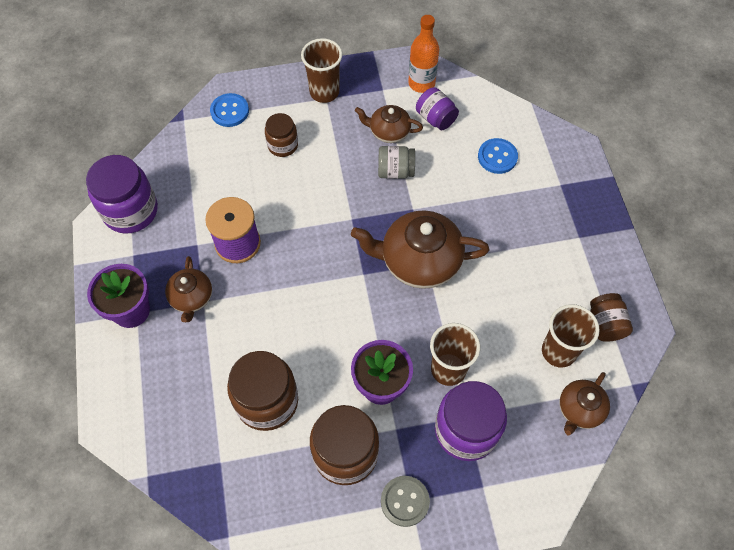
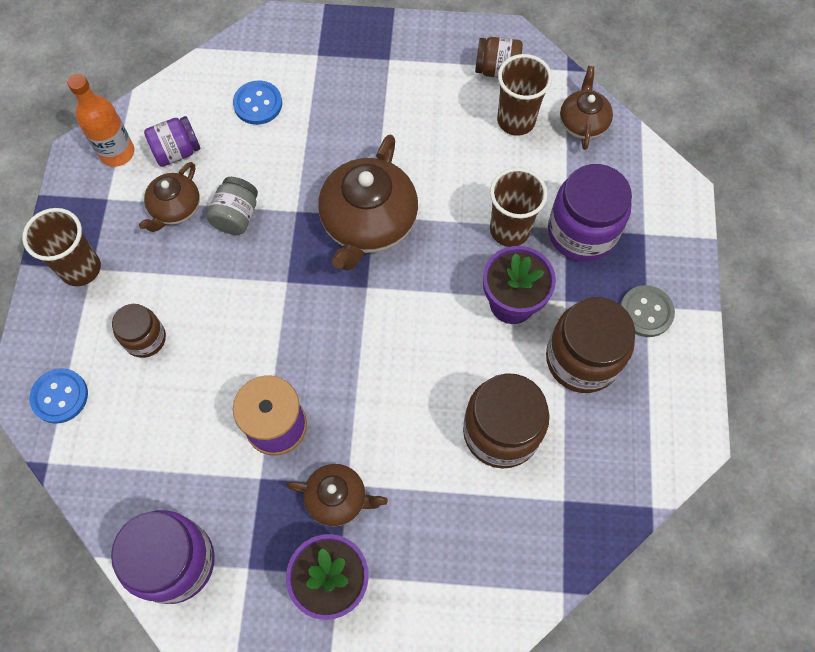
camera: 75 degrees left, 5 degrees up
(579, 409) = (583, 123): brown teapot -> brown teapot turned 135 degrees counterclockwise

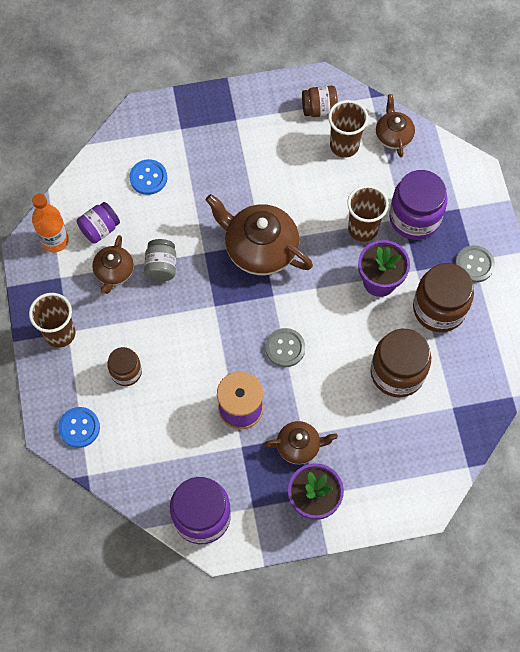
camera: 15 degrees left, 0 degrees up
(360, 360) = (285, 348): none -> grey button
(368, 223) = (260, 248): brown teapot -> brown teapot turned 120 degrees clockwise

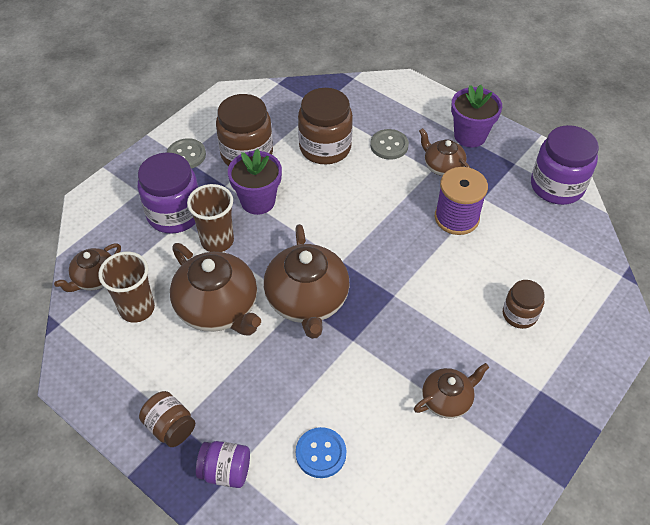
camera: 130 degrees left, 15 degrees down
(55, 240) = (473, 484): orange bottle -> none
(60, 333) = (549, 395): brown cup -> none
(79, 428) = (599, 311): blue button -> none
(100, 229) = (419, 451): purple jar -> purple jar (225, 471)
(161, 266) = (401, 364): grey jar -> none
(285, 348) = (378, 223): grey button -> grey button (389, 145)
(302, 192) = (218, 308): none -> brown teapot
(319, 109) = (108, 357): brown jar -> brown jar (170, 427)

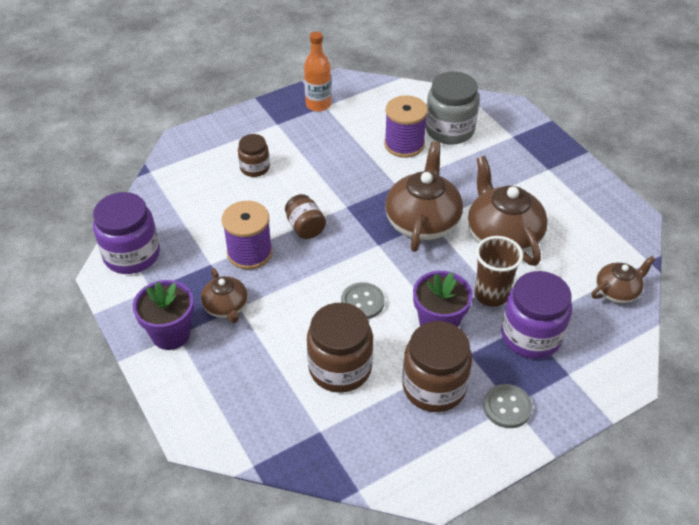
camera: 160 degrees left, 5 degrees down
(137, 309) = (577, 254): brown cup -> none
(170, 427) = (555, 168): brown jar -> brown jar (305, 227)
(225, 471) = (518, 137): purple jar -> none
(321, 453) = (449, 130): blue button -> grey jar
(369, 407) = (404, 144): none -> purple spool
(389, 145) = (267, 349): grey button -> grey button (362, 302)
(447, 399) = (346, 135): brown teapot -> none
(511, 443) = (318, 105): none -> orange bottle

